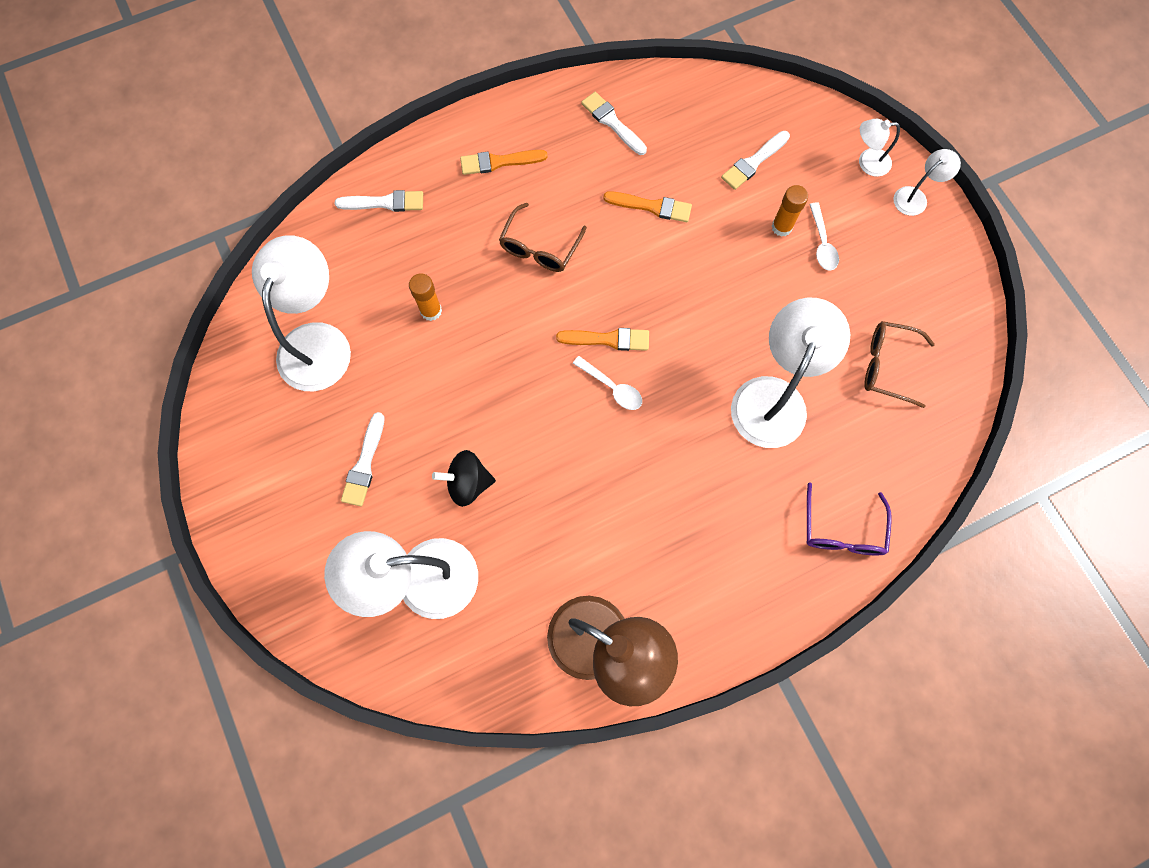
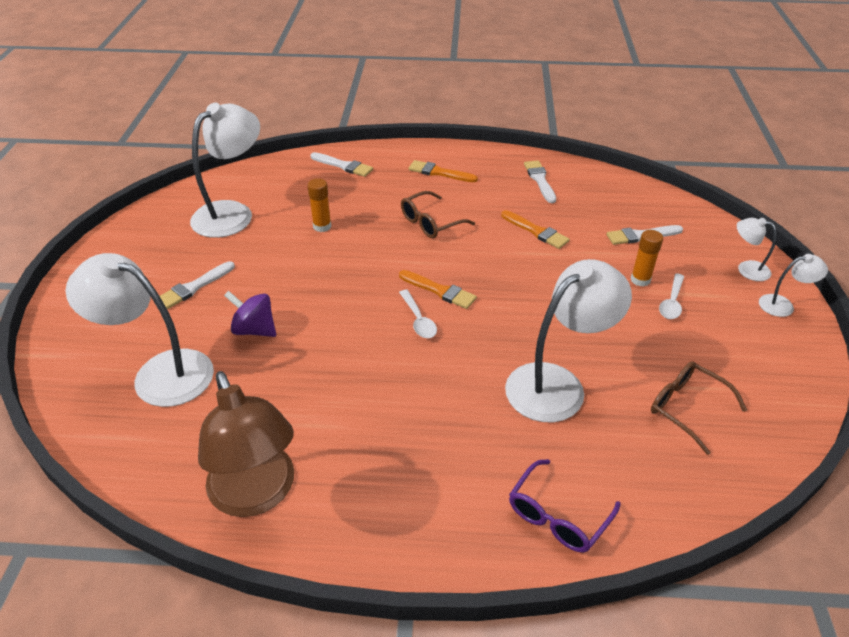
camera: 30 degrees right, 30 degrees down
(468, 483) = (254, 330): black spinning top -> purple spinning top

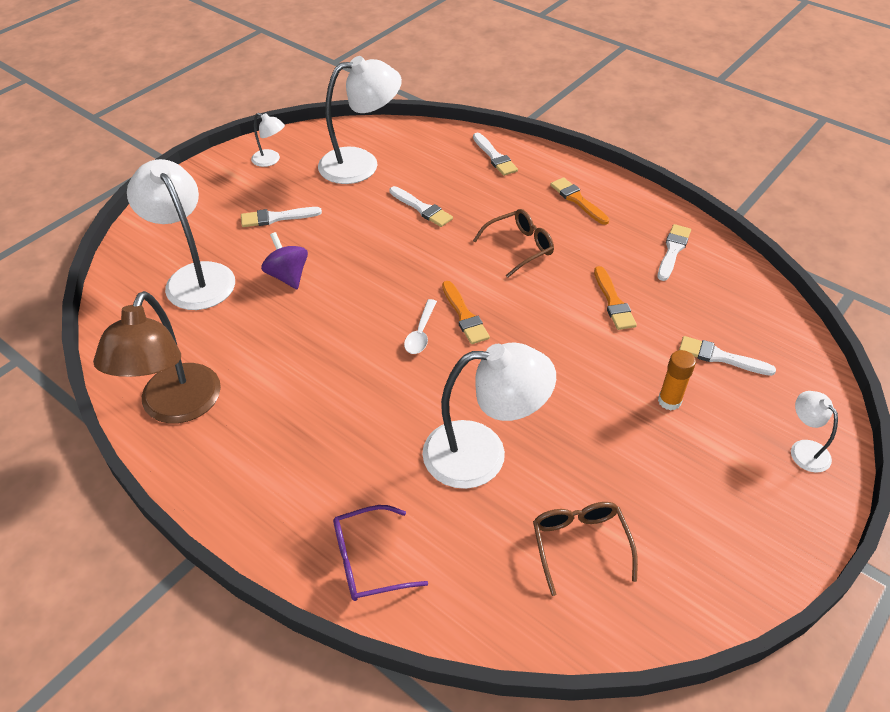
camera: 35 degrees right, 5 degrees up
(322, 226) = (422, 208): orange glue stick -> white brush
(430, 223) = (520, 247): brown glasses -> brown glasses turned 150 degrees clockwise
(672, 302) = (678, 440): white spoon -> none
(783, 305) = (802, 507): white lamp -> white lamp (270, 160)

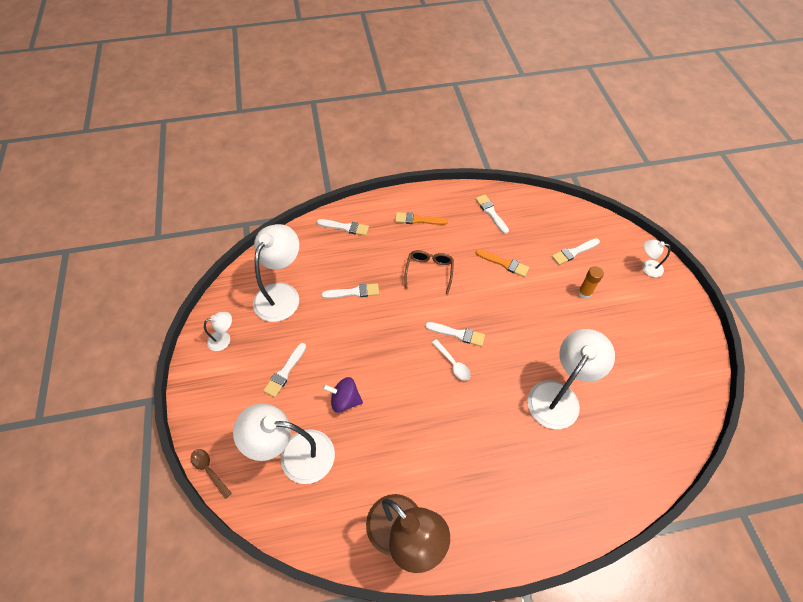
camera: 50 degrees left, 10 degrees up
(129, 232) = (209, 470): none -> brown spoon
(368, 561) = (590, 498): purple glasses -> none
(464, 315) = (457, 334): orange brush -> white brush
(580, 544) = (640, 394): brown glasses -> none

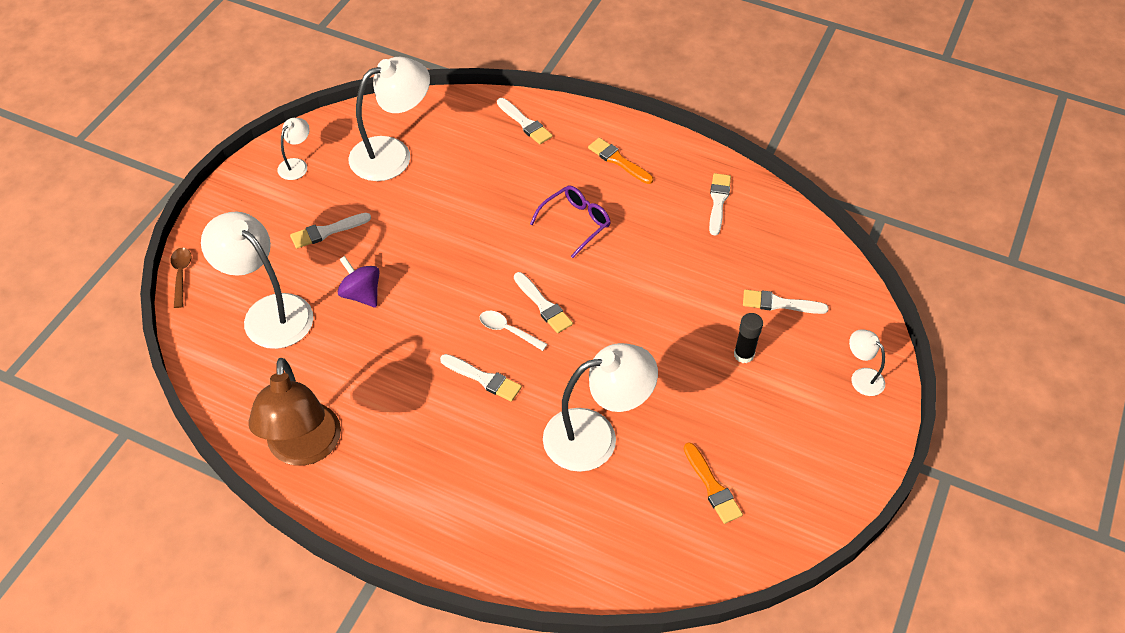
camera: 35 degrees right, 5 degrees down
(224, 339) = (296, 165): white lamp -> white lamp turned 75 degrees counterclockwise
(353, 292) = (469, 196): white brush -> white brush (483, 378)
(429, 271) = (576, 223): brown glasses -> purple glasses
(453, 363) = (508, 330): white spoon -> white spoon turned 120 degrees clockwise
(504, 263) = (675, 265): orange brush -> orange brush (712, 486)
(584, 293) = (744, 355): orange glue stick -> black glue stick

